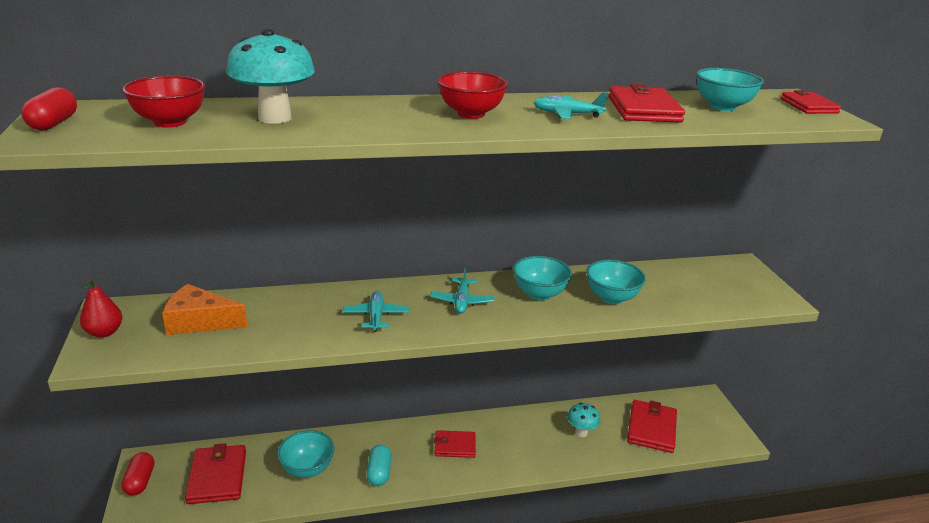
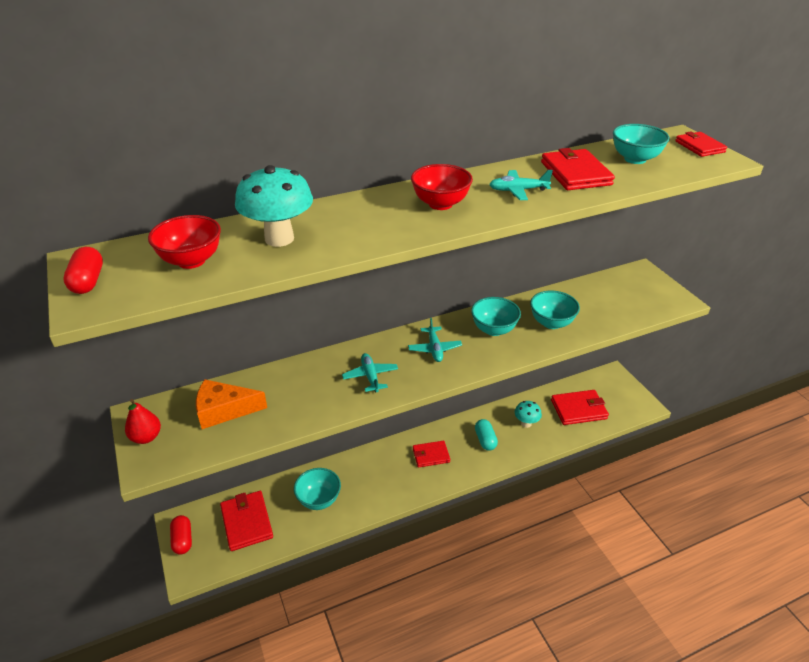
camera: 10 degrees left, 10 degrees up
(379, 473) = (378, 491): turquoise capsule -> turquoise capsule (485, 440)
(651, 428) = (578, 409): red wallet -> red wallet turned 75 degrees clockwise

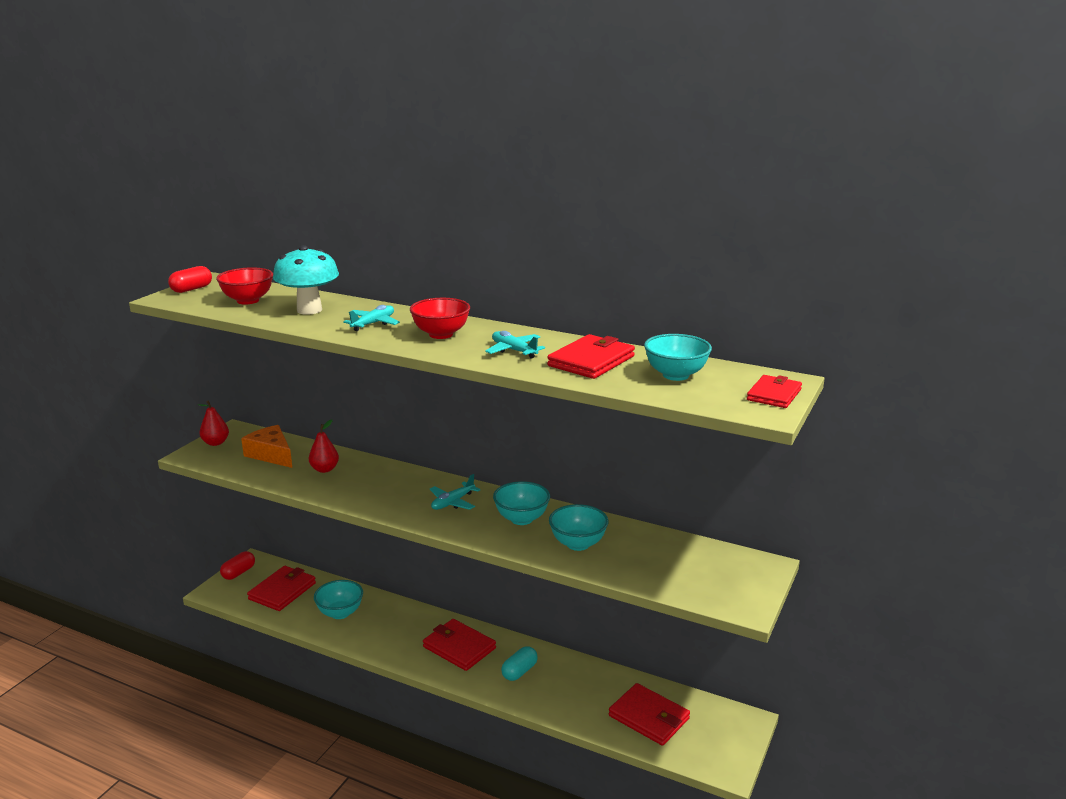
camera: 50 degrees right, 15 degrees down
(296, 390) = (324, 469): none -> red pear
(370, 376) = (378, 490): turquoise plane -> turquoise plane (373, 324)
(431, 455) = (459, 647): red wallet -> red wallet, size x1.51
(526, 423) = (577, 688): turquoise mushroom -> none

